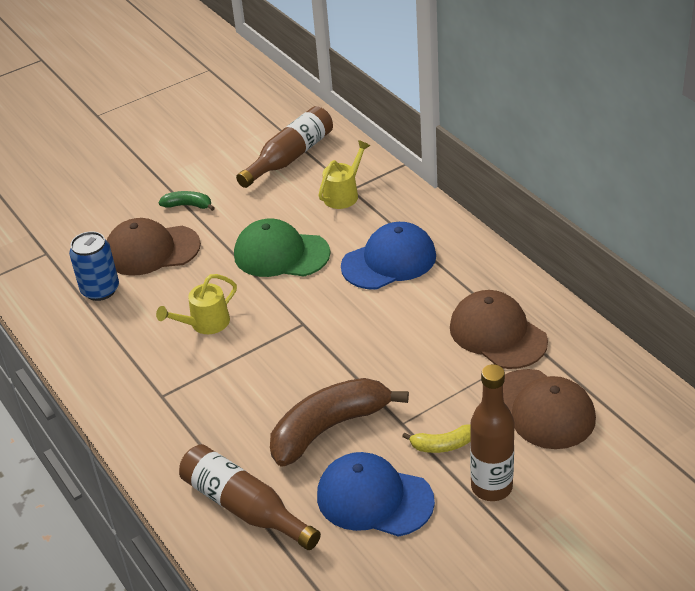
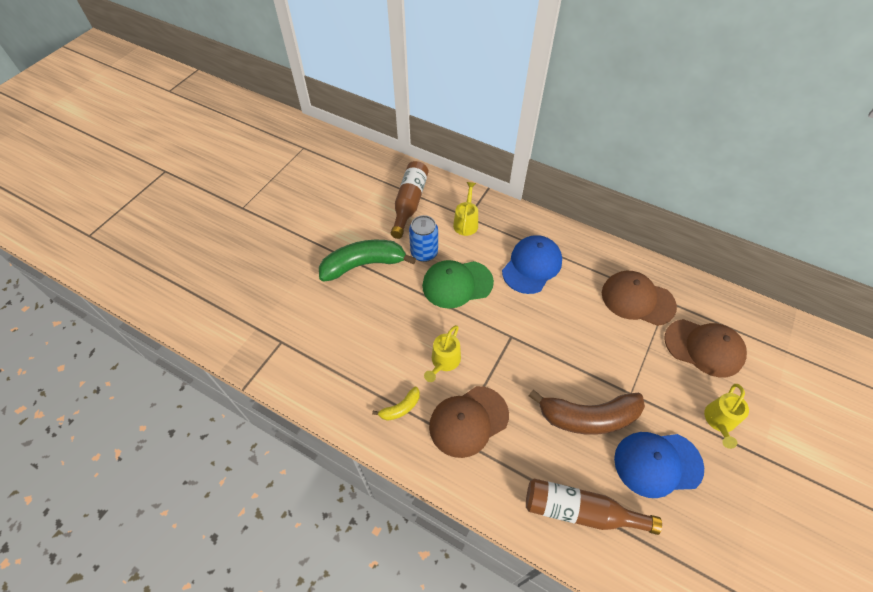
camera: 30 degrees left, 15 degrees up
(100, 290) = (346, 360): blue can -> blue can (424, 253)
(152, 250) = (362, 312): brown cap -> brown cap (468, 421)
(188, 205) = (363, 264): green banana -> green banana, size x2.15
(328, 428) = (588, 417): brown banana -> brown banana turned 120 degrees counterclockwise
(442, 445) = (667, 400): yellow banana -> yellow banana (401, 408)
(491, 487) = (719, 421): brown bottle -> yellow watering can

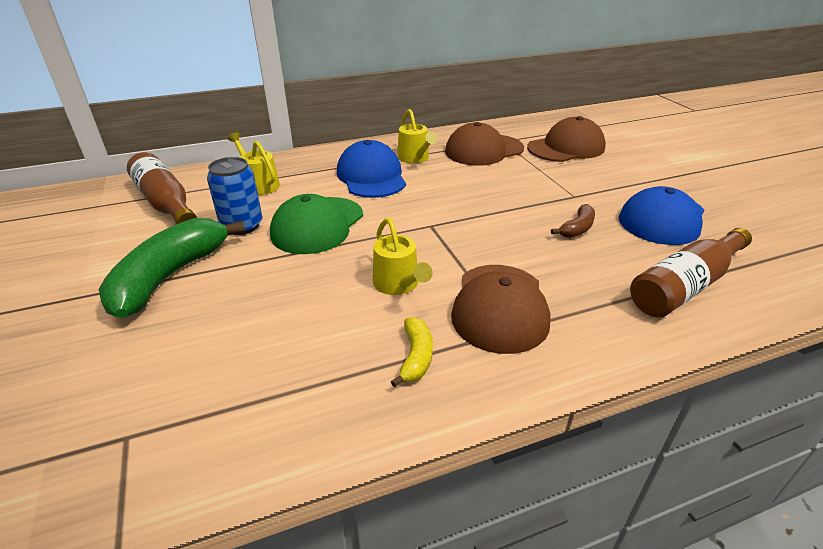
camera: 50 degrees left, 20 degrees down
(588, 417) = (577, 228): brown banana -> brown banana, size x0.46
(719, 421) = (643, 173): yellow watering can -> yellow watering can (415, 158)

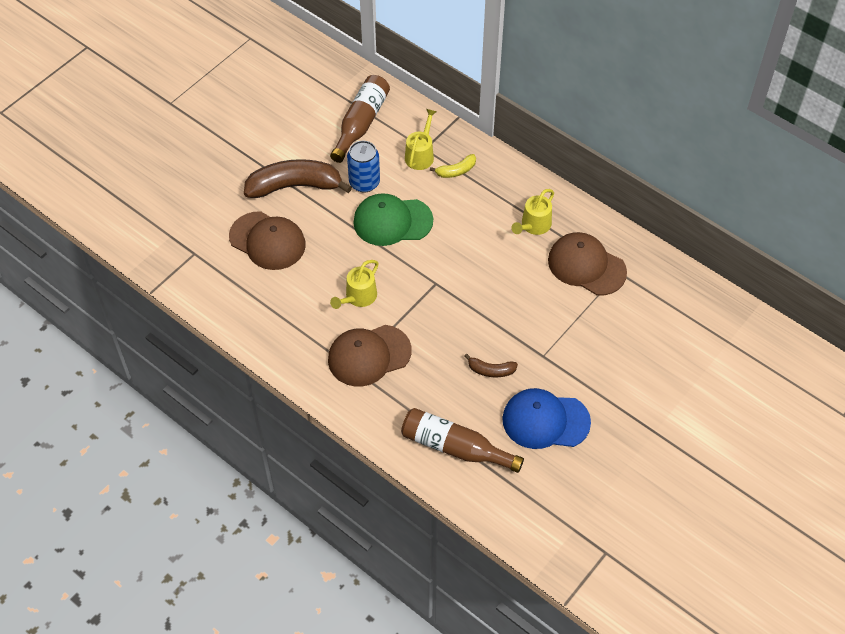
camera: 60 degrees right, 20 degrees up
(169, 277) = (294, 186): green banana -> brown banana
(371, 176) = (481, 213): blue cap -> none
(416, 357) = (304, 333): yellow banana -> yellow banana (456, 171)
(566, 148) = (639, 324): brown cap -> brown cap (267, 241)

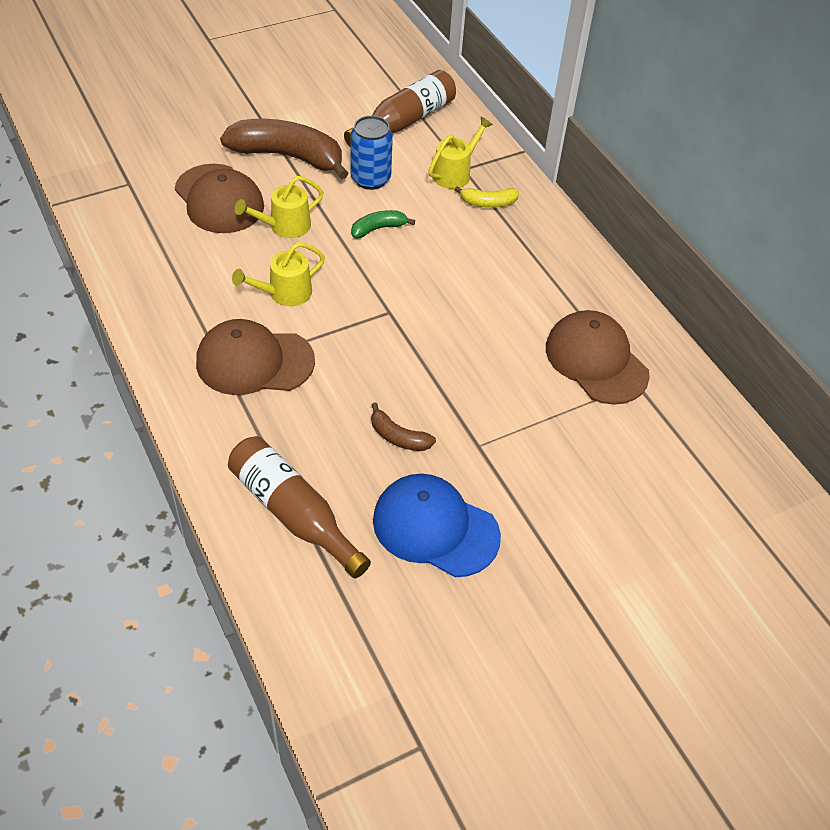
camera: 20 degrees right, 5 degrees down
(392, 221) = (378, 228): green cap -> green banana
(533, 226) = (551, 292): yellow watering can -> yellow watering can (284, 226)

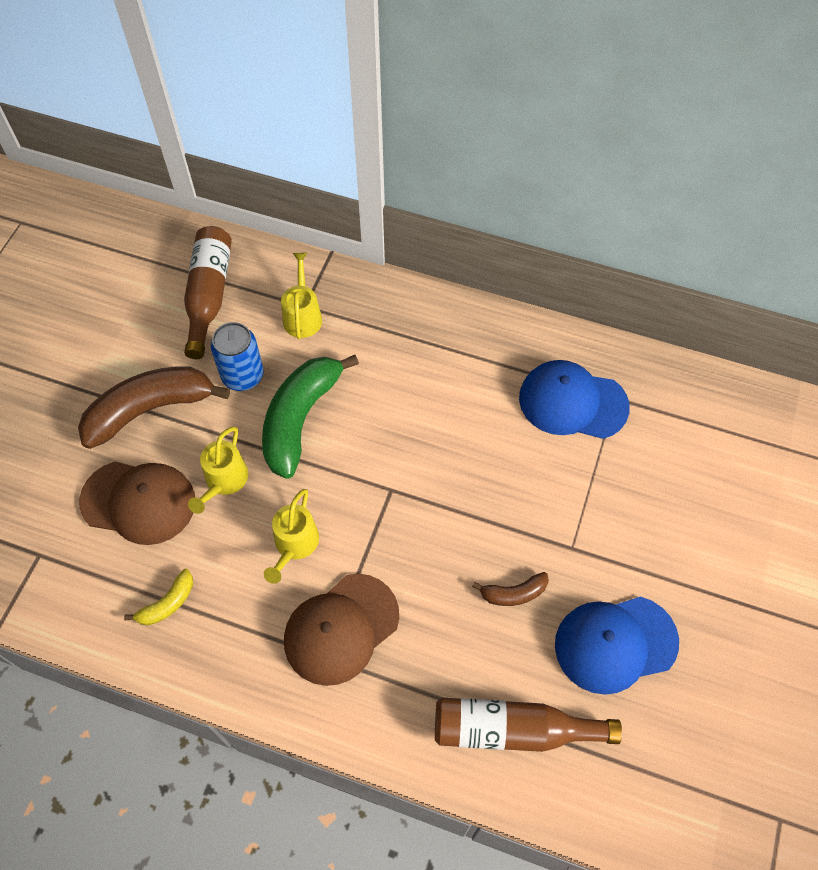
camera: 40 degrees left, 10 degrees up
(378, 228) = (300, 419): green banana -> green banana, size x2.15
(488, 203) = (357, 324): yellow banana -> yellow banana (168, 603)
(596, 361) = (572, 402): brown cap -> blue cap

